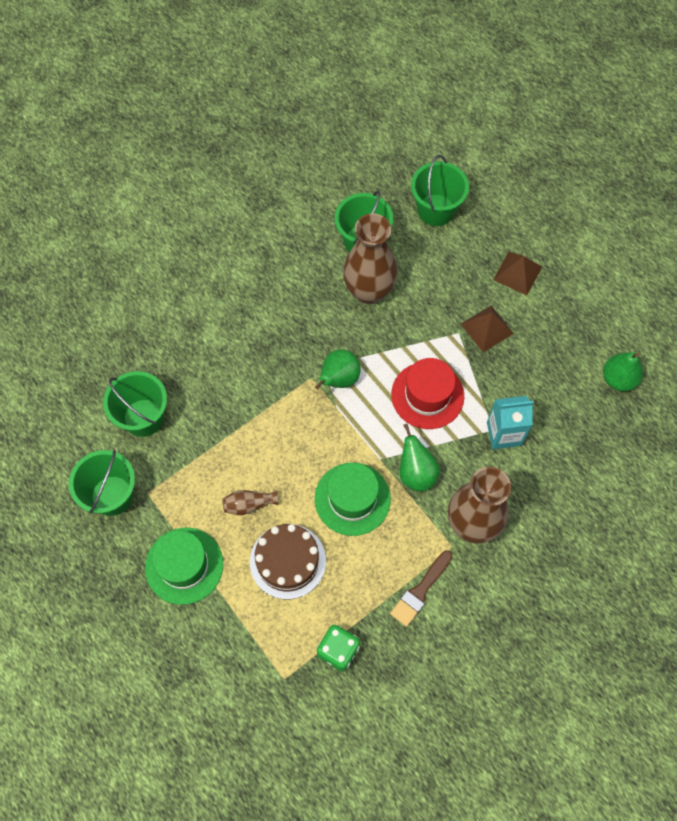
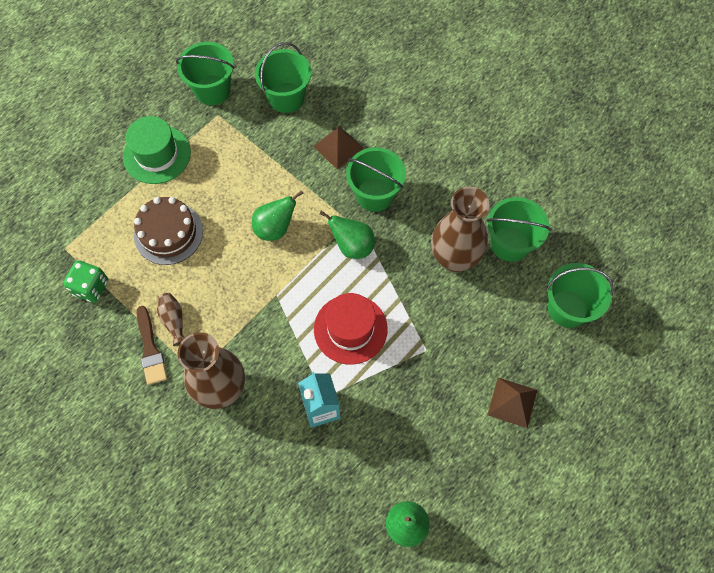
camera: 80 degrees right, 0 degrees up
(248, 505) = (217, 193): brown vase -> brown vase (173, 320)
(284, 349) = (375, 194): none -> green bucket
(352, 499) = (233, 277): green hat -> none
(416, 473) = (267, 329): green pear -> green pear (275, 228)
(420, 591) = (150, 349): brown brush -> brown brush turned 135 degrees counterclockwise
(487, 328) = (437, 378): brown pyramid -> brown pyramid (338, 147)

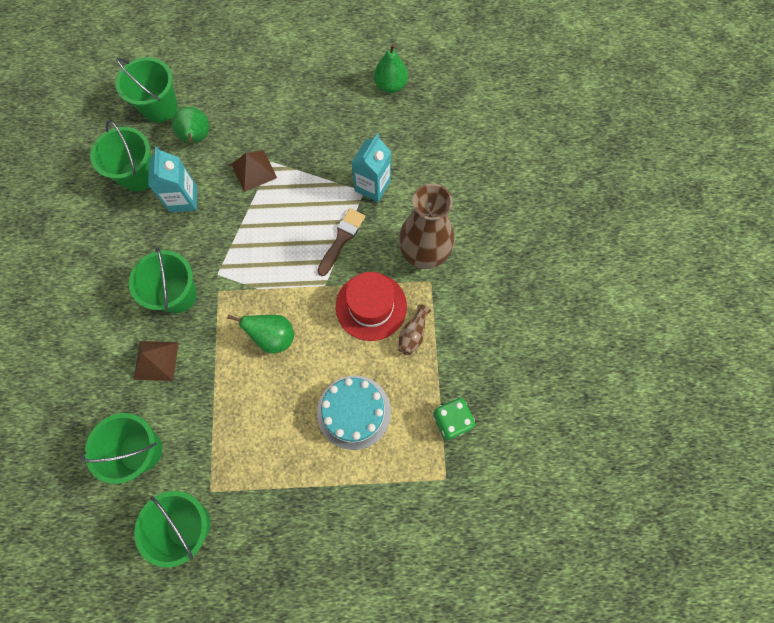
camera: 135 degrees left, 5 degrees up
(150, 349) = (448, 327): brown brush -> brown brush (342, 239)
(157, 154) = (296, 500): green hat -> none
(168, 233) = (354, 412): brown cake -> turquoise cake
(350, 329) = (302, 216): red hat -> red hat (371, 306)
(352, 246) = (236, 271): green pear -> green pear (197, 138)
(454, 258) = (183, 199): brown vase -> turquoise carton
(512, 402) = (258, 90): brown pyramid -> brown pyramid (254, 170)

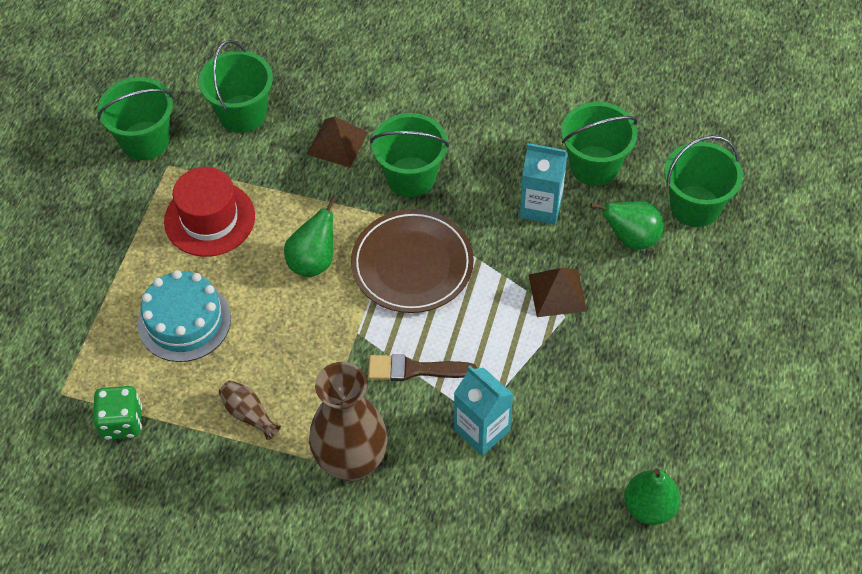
camera: 110 degrees right, 15 degrees down
(257, 268) = (412, 264): none -> brown plate
(342, 239) = (415, 369): brown brush -> brown brush turned 135 degrees clockwise
(371, 306) = (306, 377): red hat -> red hat (209, 219)

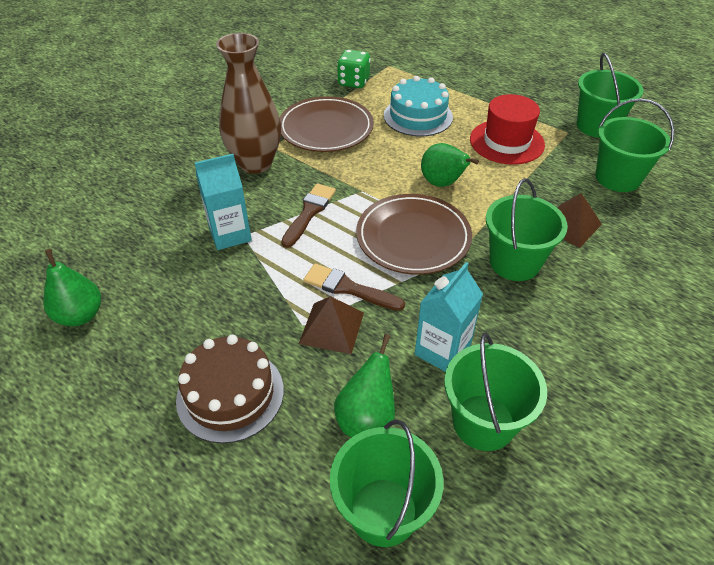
camera: 110 degrees right, 10 degrees down
(248, 414) = (326, 128): brown vase -> brown plate
(505, 296) = (348, 288): none -> brown brush
(661, 339) = (230, 394): none -> brown cake

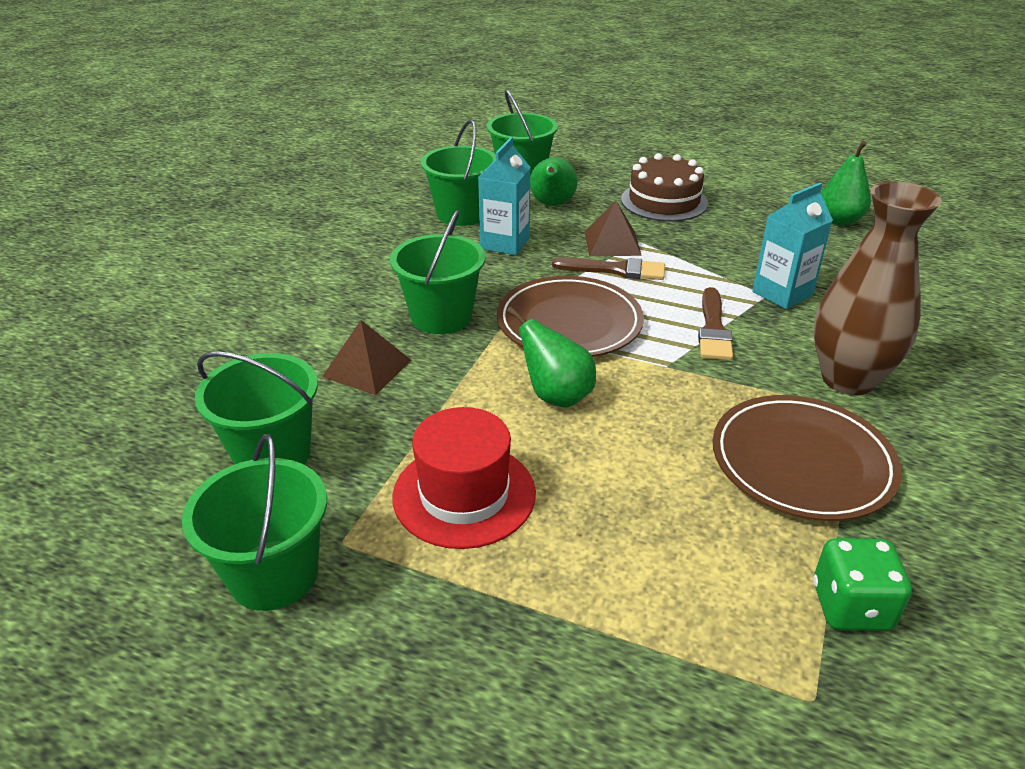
camera: 165 degrees right, 10 degrees down
(418, 116) = (652, 527): turquoise cake -> none

